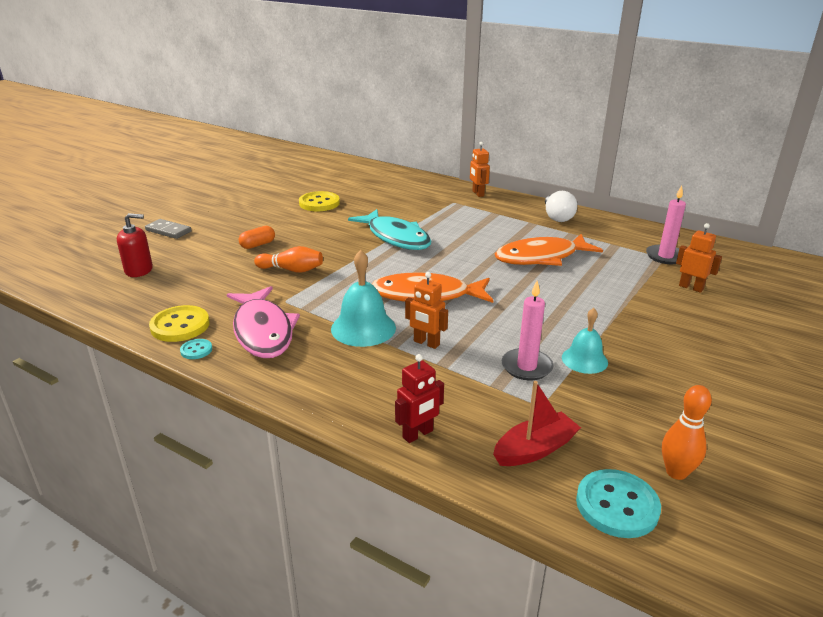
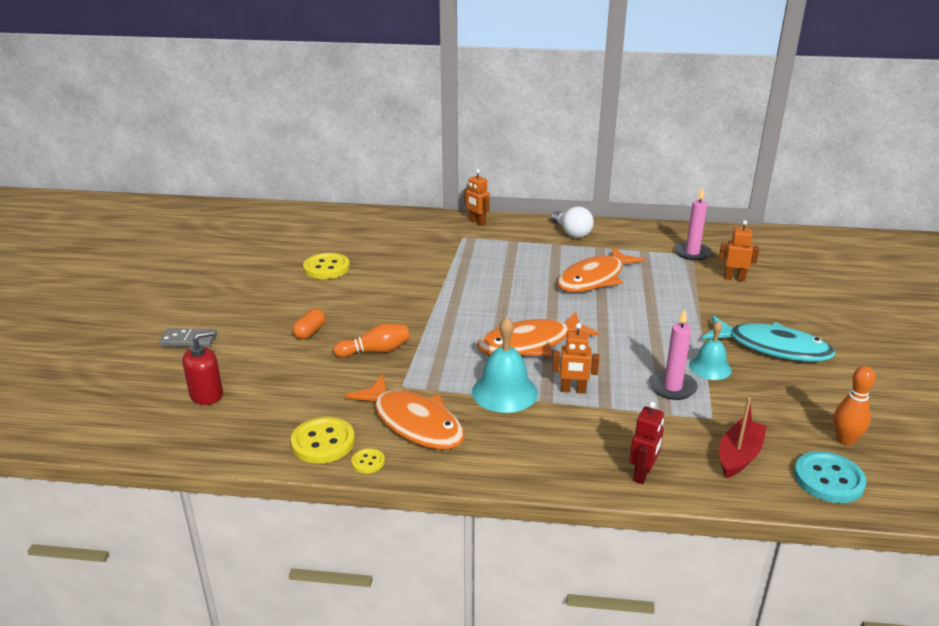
camera: 25 degrees left, 0 degrees up
(196, 350) = (368, 462): turquoise button -> yellow button
(263, 331) = (413, 423): pink fish -> orange fish
(396, 237) = (444, 289): turquoise fish -> turquoise fish (772, 347)

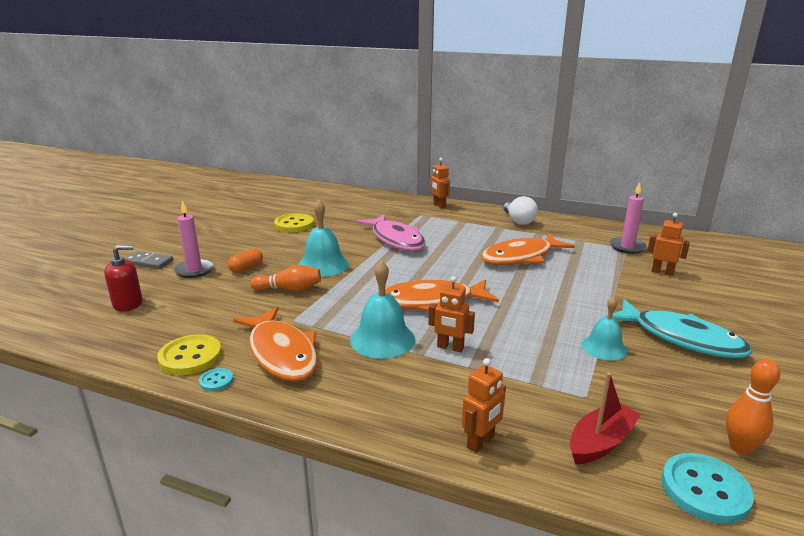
camera: 15 degrees right, 5 degrees down
(368, 462) = (216, 381): yellow button -> turquoise button
(393, 316) = (323, 265): none -> turquoise bell
(454, 273) = (396, 239): none -> pink fish
(642, 474) = (481, 442): red robot -> orange robot
(672, 387) = (555, 360): pink candle -> pink candle (194, 270)

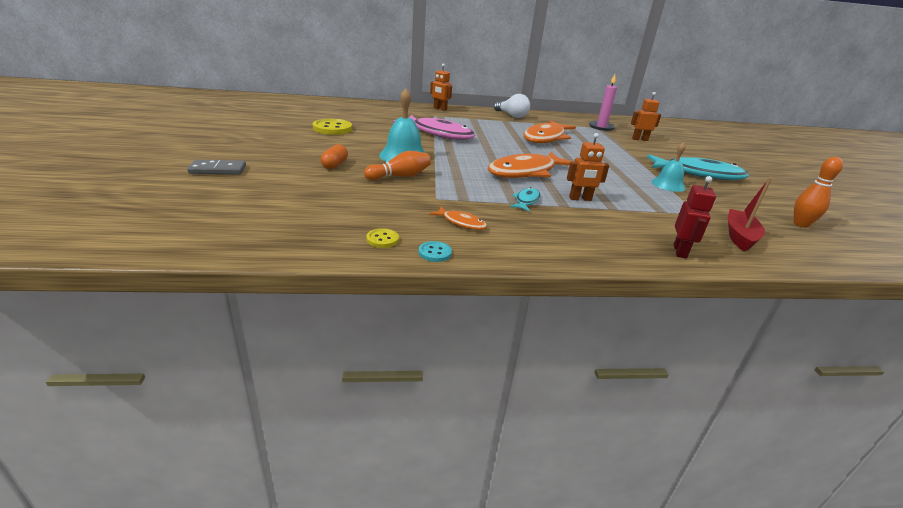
camera: 30 degrees left, 5 degrees up
(128, 304) = (247, 207): red soap dispenser -> none
(190, 357) = (382, 239): yellow button -> yellow button, size x0.51
(194, 270) = (282, 171): pink candle -> none
(281, 353) = (461, 223): orange fish -> orange fish, size x0.45
(382, 339) = (526, 201): turquoise bell -> turquoise fish
(481, 442) = (680, 251): orange robot -> red robot
(705, 490) = (816, 249): turquoise button -> none

